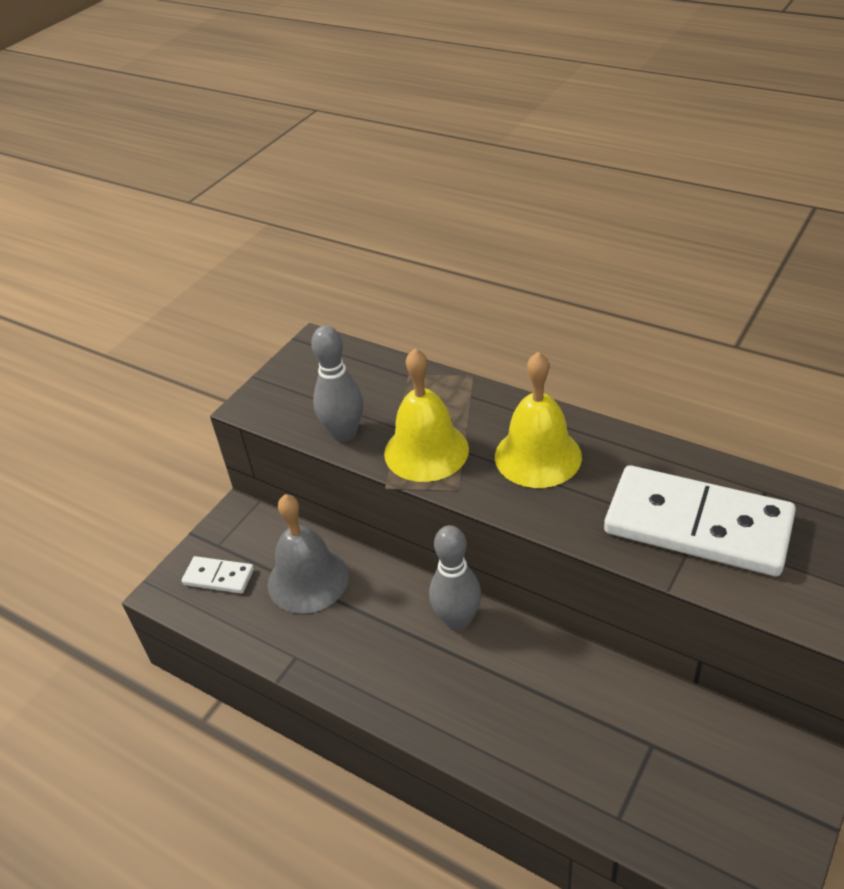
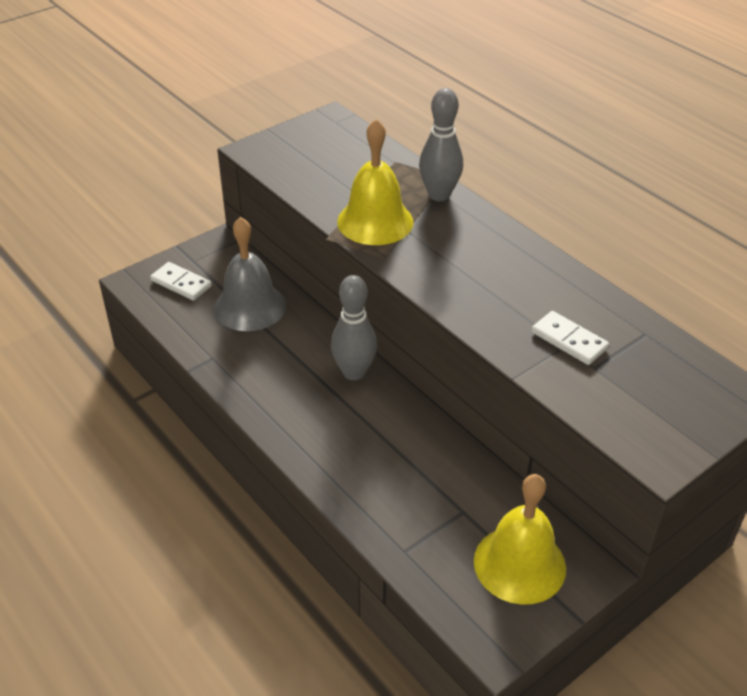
camera: 15 degrees right, 0 degrees up
(344, 433) = (316, 190): grey bowling pin -> grey bowling pin (439, 195)
(538, 456) = (465, 251): yellow bell -> yellow bell (519, 564)
(697, 525) = (569, 340): white domino -> white domino, size x0.45

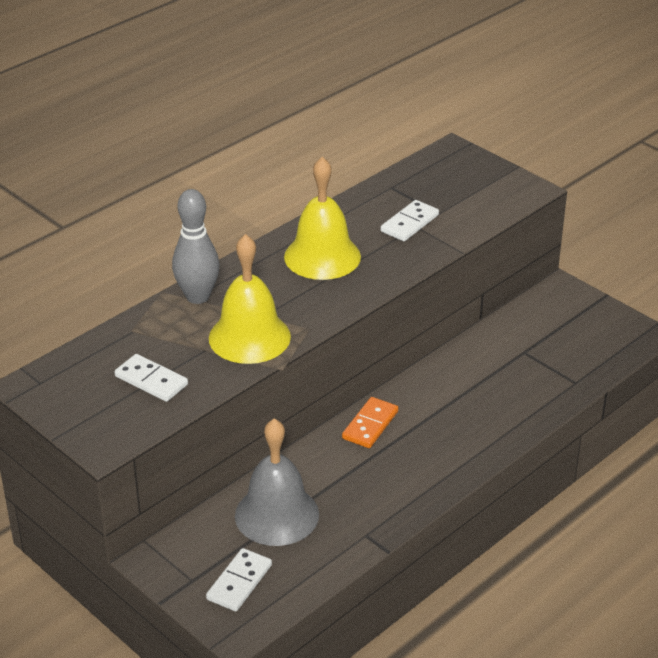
camera: 95 degrees left, 5 degrees down
(324, 170) = (151, 381): none -> white domino
(354, 372) = (370, 425): grey bowling pin -> orange domino
(519, 564) = (567, 322): yellow bell -> yellow bell (322, 256)

